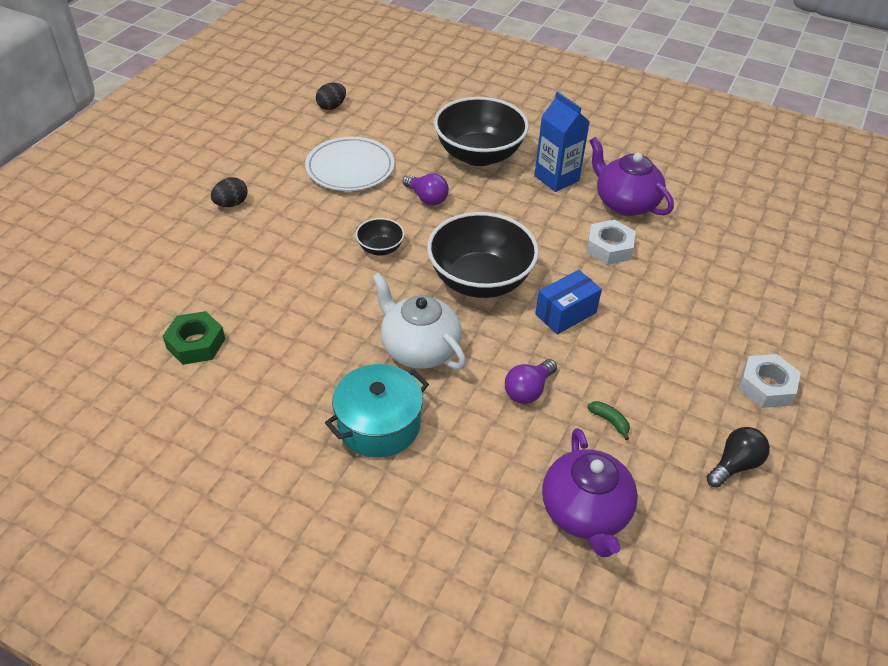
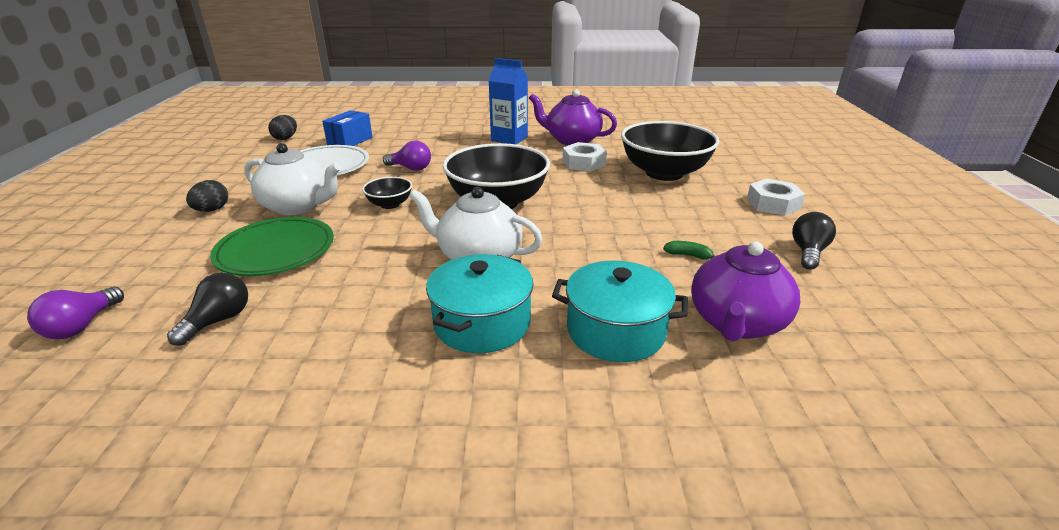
camera: 25 degrees left, 15 degrees down
(196, 343) = (218, 321): green nut -> black light bulb
(262, 278) = (276, 251): none -> green plate
(301, 223) = (298, 206): none -> white teapot
(477, 477) = (615, 331): none -> turquoise pot
(479, 155) = (437, 139): black bowl -> black bowl (664, 173)
(528, 390) = (602, 256): purple light bulb -> purple light bulb (82, 326)
(565, 313) = (586, 203): blue box -> blue box (350, 141)
(585, 512) = (736, 322): purple teapot -> purple teapot turned 60 degrees clockwise

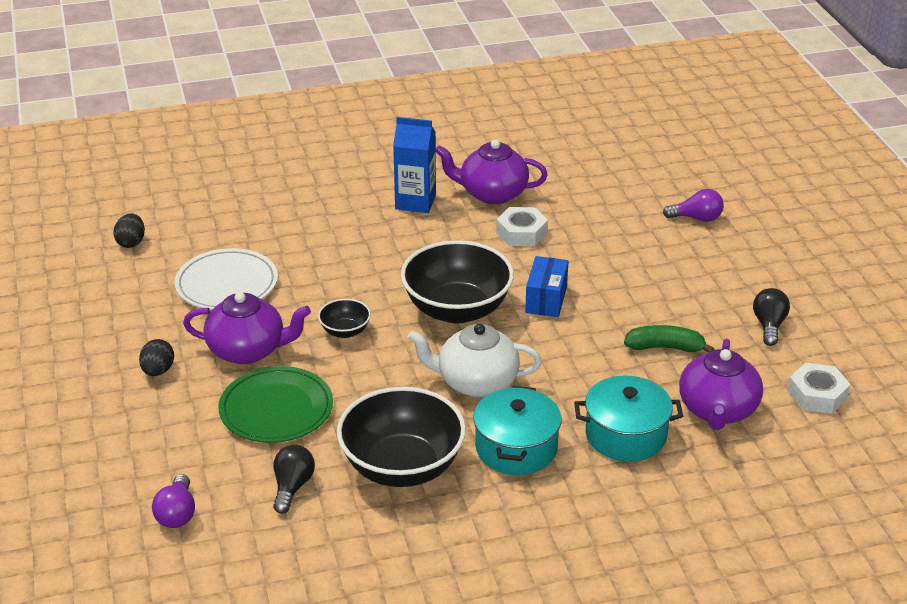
camera: 15 degrees left, 5 degrees up
(298, 206) = (248, 350): white teapot -> purple teapot
(350, 141) = (220, 236): blue box -> blue box (546, 299)
(411, 168) = (330, 273): purple light bulb -> purple light bulb (696, 218)
(664, 173) = (614, 236): black bowl -> black bowl (402, 467)
(688, 255) = (665, 347): green banana -> green banana, size x1.78
(773, 204) = (733, 267): white nut -> white nut (817, 395)

